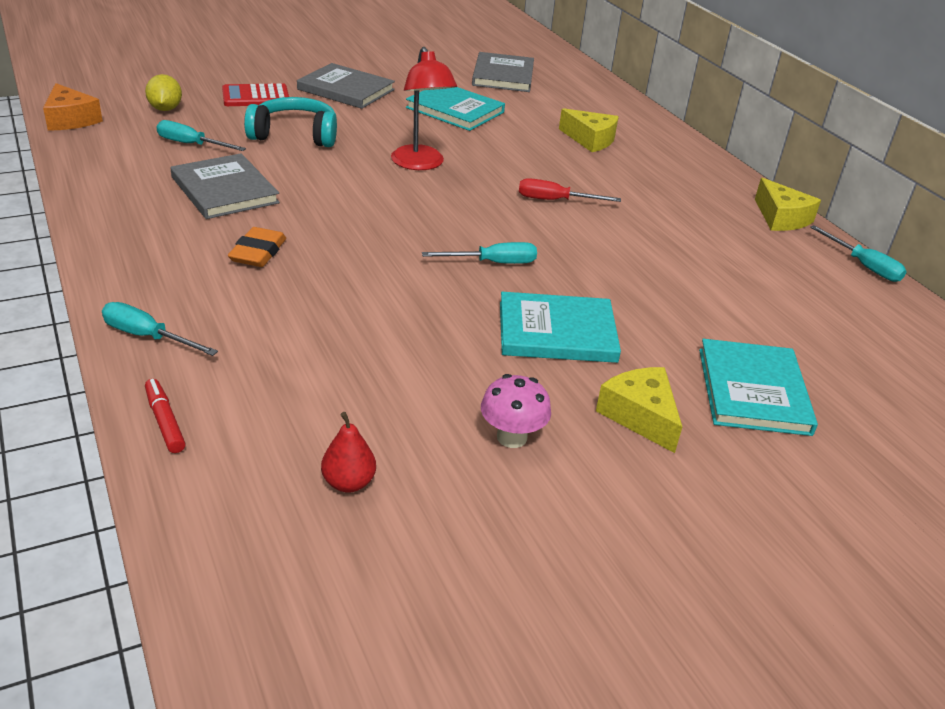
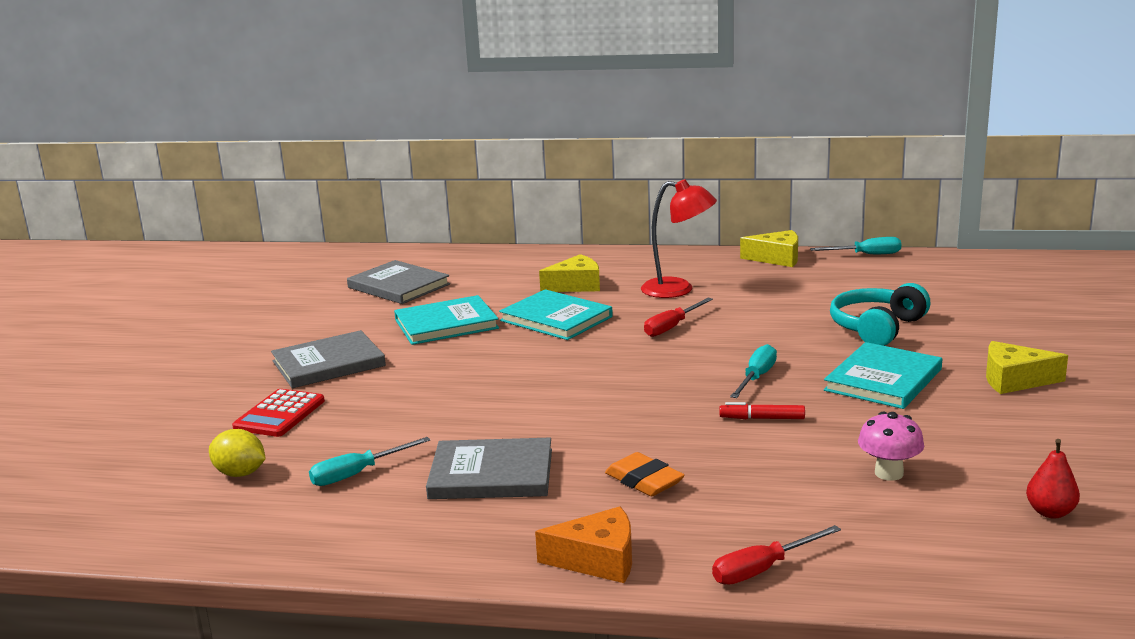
camera: 50 degrees left, 15 degrees down
(70, 119) = (186, 542): orange cheese -> orange cheese (598, 560)
(147, 336) = (763, 569): turquoise screwdriver -> red screwdriver
(164, 421) = (919, 584): red marker -> red marker (762, 418)
(295, 135) = (405, 412): turquoise headphones -> turquoise headphones (877, 328)
(420, 164) = (542, 365): red lamp -> red lamp (678, 289)
(511, 437) = (1019, 433): pink mushroom -> pink mushroom (889, 473)
(753, 391) = (1003, 335): turquoise book -> turquoise book (556, 319)

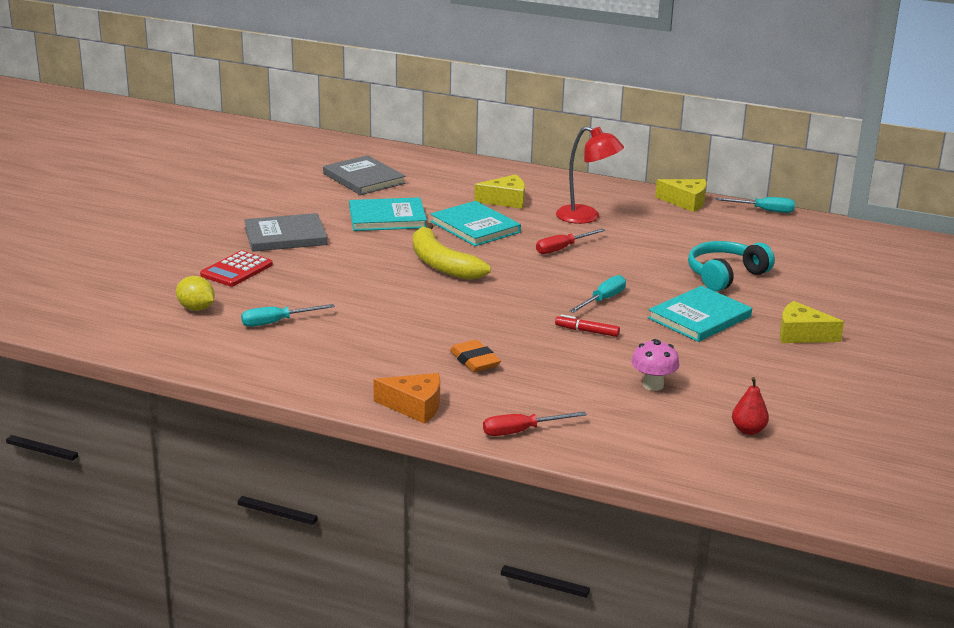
camera: 10 degrees right, 5 degrees up
(491, 474) = (369, 338): grey book -> none
(538, 366) = (442, 264): none -> yellow banana

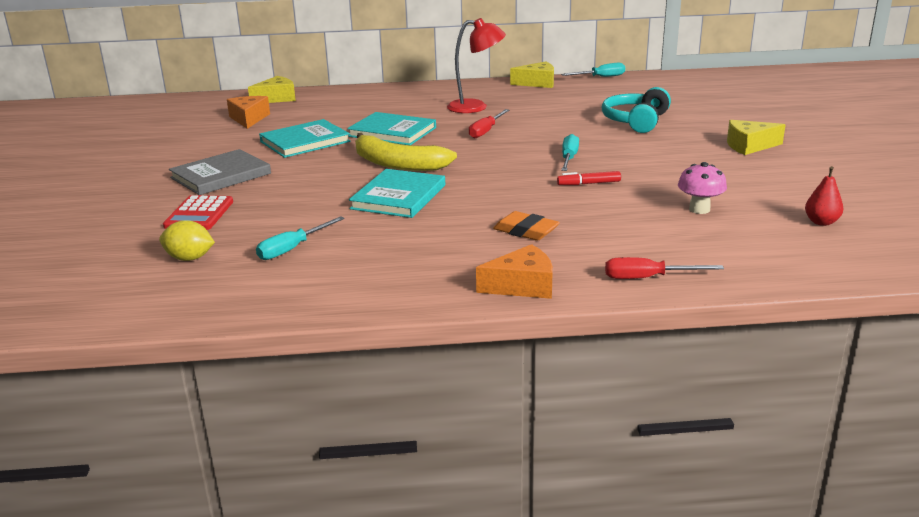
camera: 25 degrees left, 0 degrees up
(364, 178) = (249, 119): grey book -> orange cheese
(506, 200) = (395, 109): yellow cheese -> yellow cheese (276, 98)
(521, 431) = (648, 278): red screwdriver -> red screwdriver turned 45 degrees clockwise
(699, 317) = (660, 153): turquoise book -> turquoise book (398, 197)

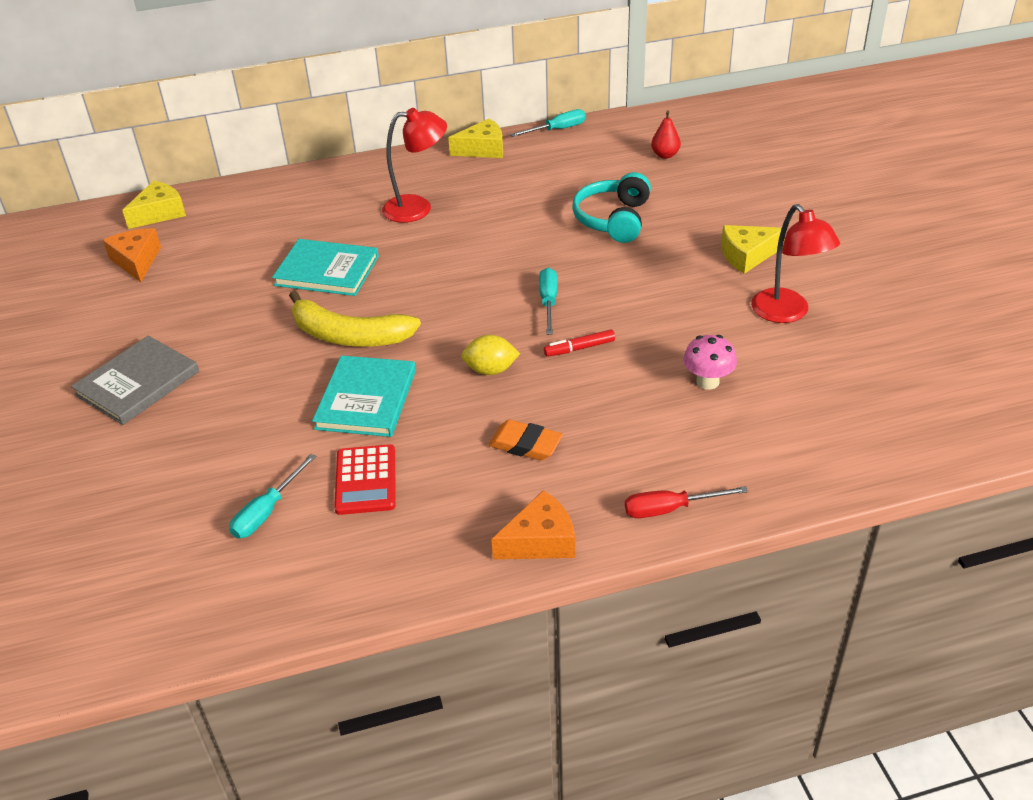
camera: 10 degrees left, 15 degrees up
(189, 258) = (150, 545): yellow lemon -> yellow lemon (490, 370)
(199, 214) = (135, 461): red calculator -> red calculator (365, 480)
(305, 142) = (223, 302): turquoise book -> none
(486, 131) = (440, 257): red screwdriver -> none
(780, 178) = (787, 313): none -> red lamp
(821, 222) = (837, 389): red pear -> red pear (665, 155)

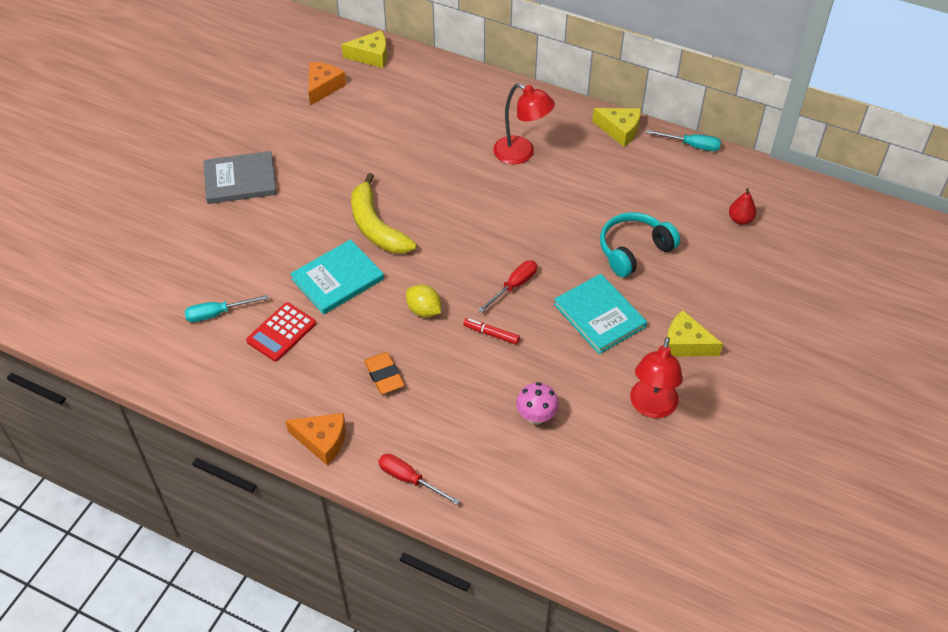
camera: 40 degrees right, 10 degrees up
(327, 271) = (415, 168): turquoise book -> turquoise book (599, 315)
(548, 302) = (514, 286): turquoise screwdriver -> red screwdriver

